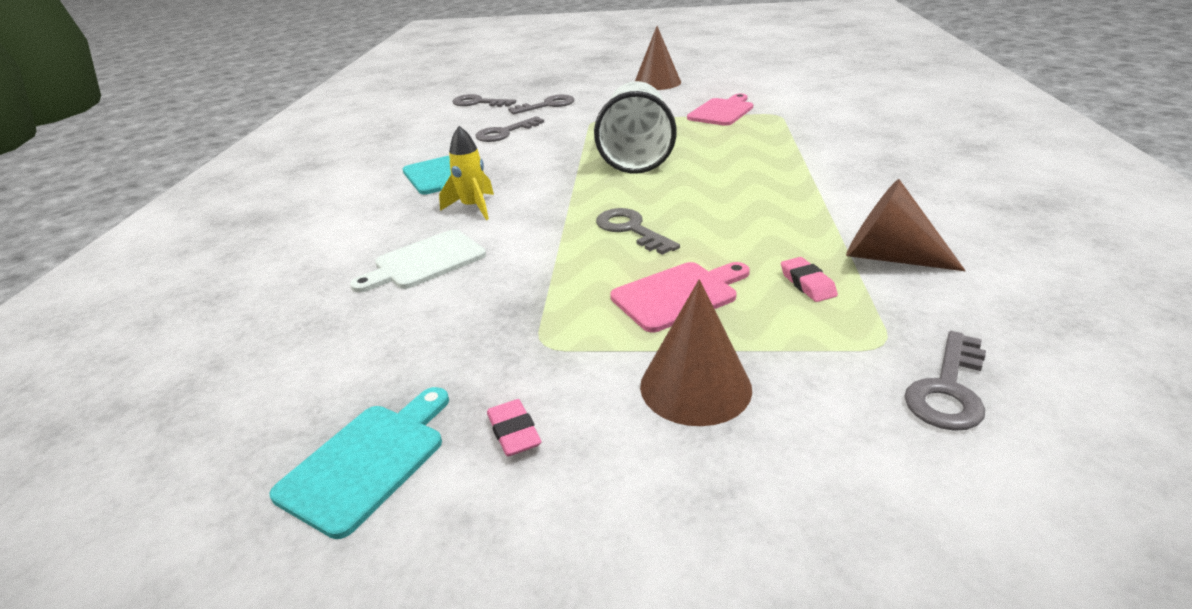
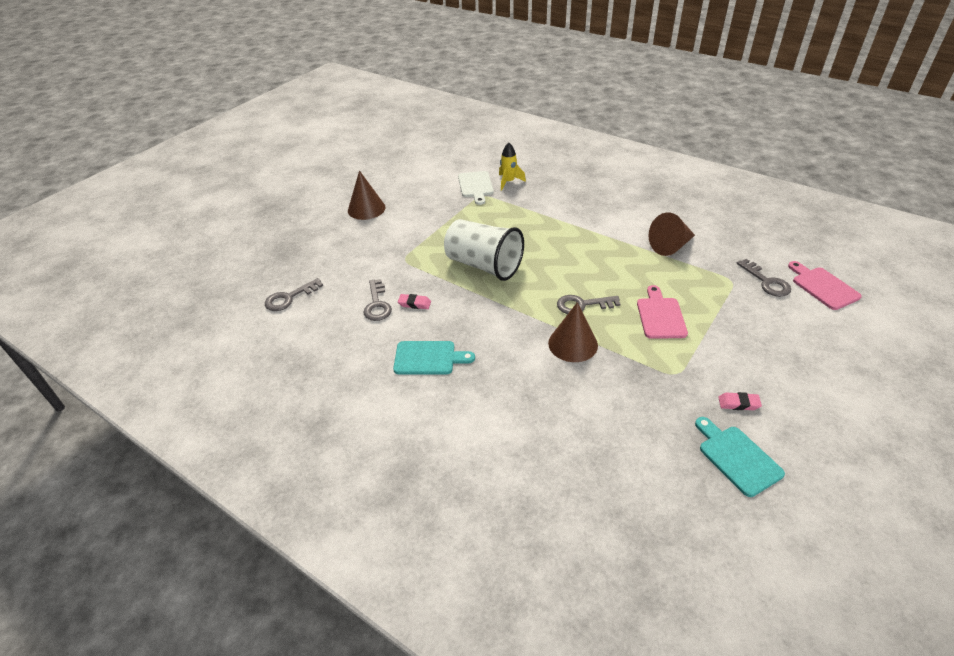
camera: 60 degrees left, 10 degrees up
(425, 262) = (555, 395): white cutting board -> white cutting board (475, 186)
(473, 207) = (496, 355): yellow rocket -> yellow rocket (508, 182)
(547, 105) = (345, 268): grey key -> none
(695, 386) = (733, 340): brown cone -> brown cone (573, 344)
(722, 111) = (454, 209): pink cutting board -> pink cutting board (823, 286)
(807, 284) = (677, 277): pink eraser -> pink eraser (414, 304)

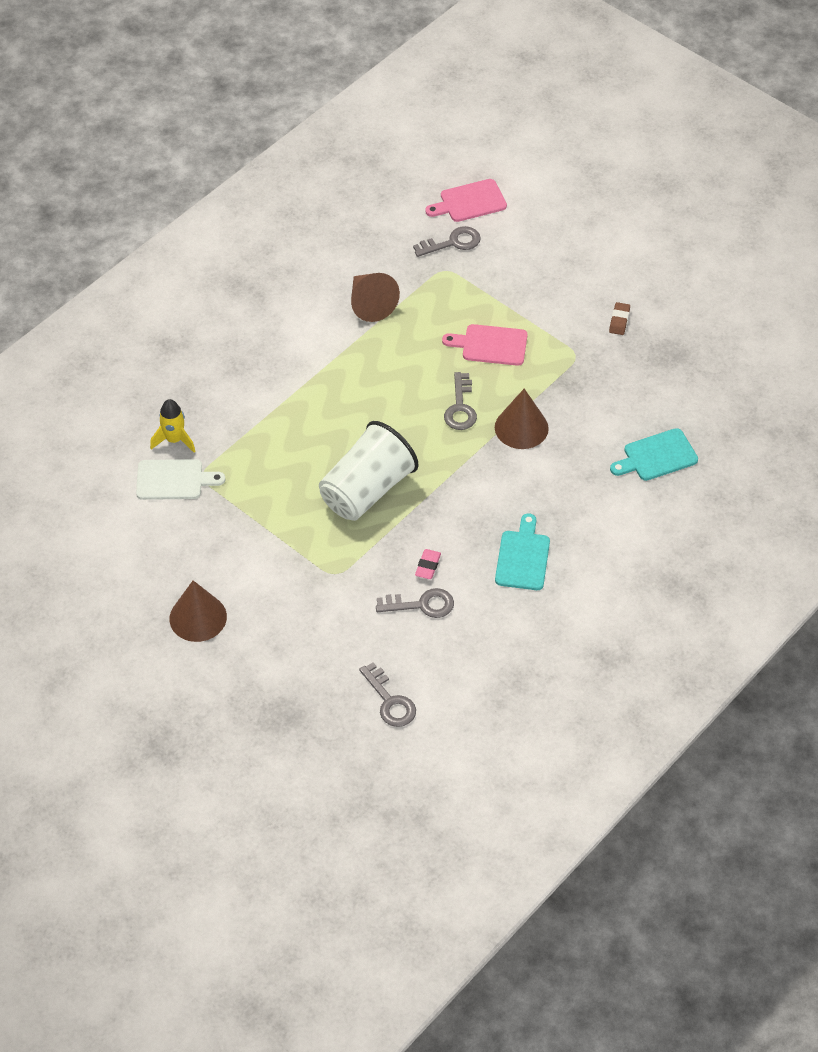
camera: 85 degrees left, 10 degrees up
(737, 457) = (678, 341): turquoise cutting board -> turquoise cutting board (657, 456)
(738, 403) = (619, 321): pink eraser -> brown eraser

